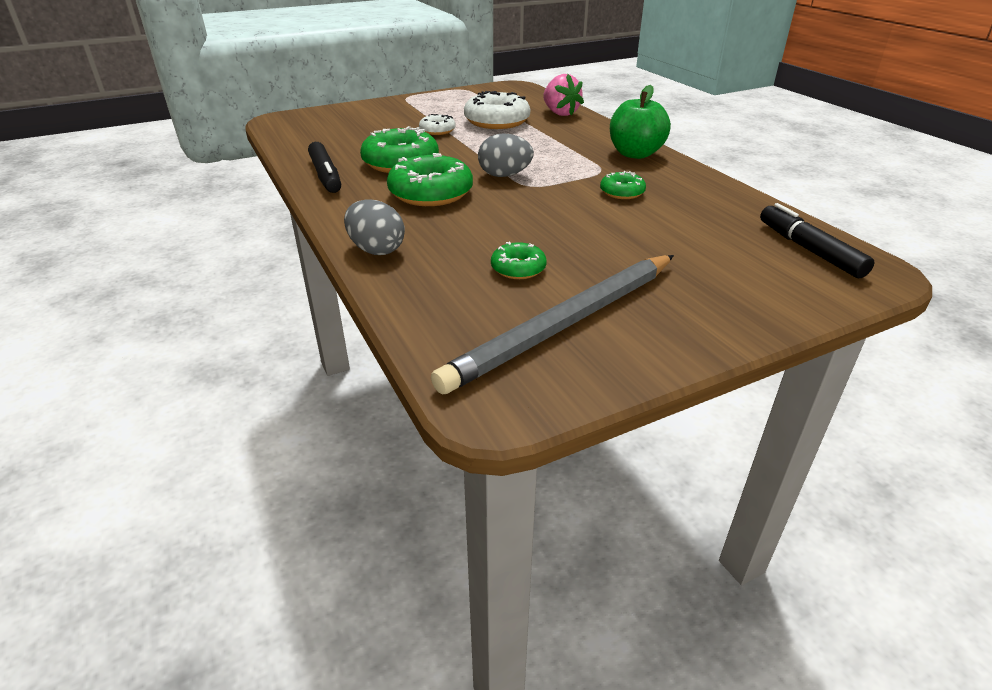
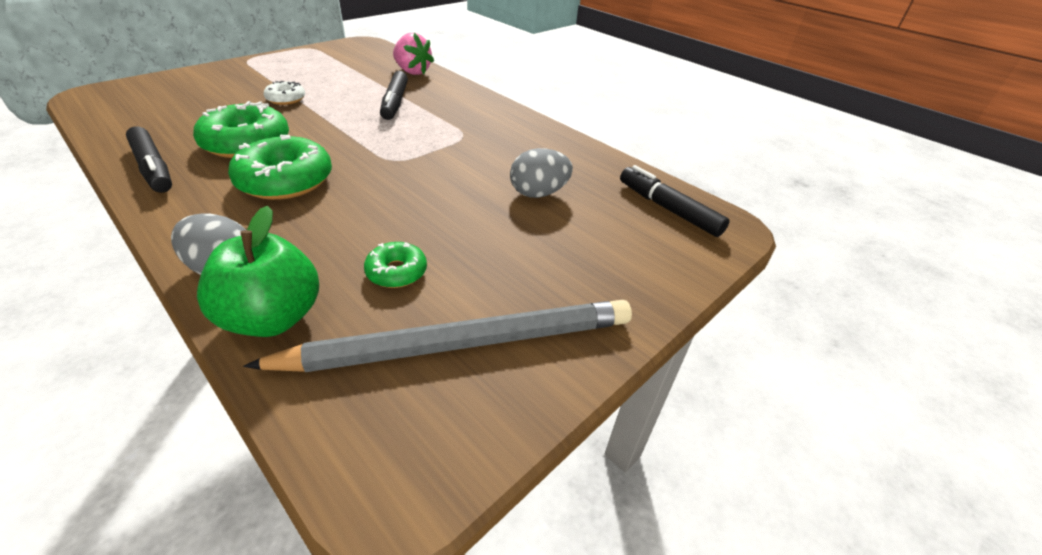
camera: 20 degrees left, 5 degrees up
(497, 121) = (349, 84): white donut -> none
(504, 175) = (366, 150): grey egg -> grey egg (538, 193)
(538, 139) = (395, 102): none -> black marker
(566, 324) = (461, 342): grey pencil -> grey pencil turned 135 degrees counterclockwise
(622, 192) = (488, 160): green donut -> none
(635, 154) = (492, 114): green apple -> green apple (273, 317)

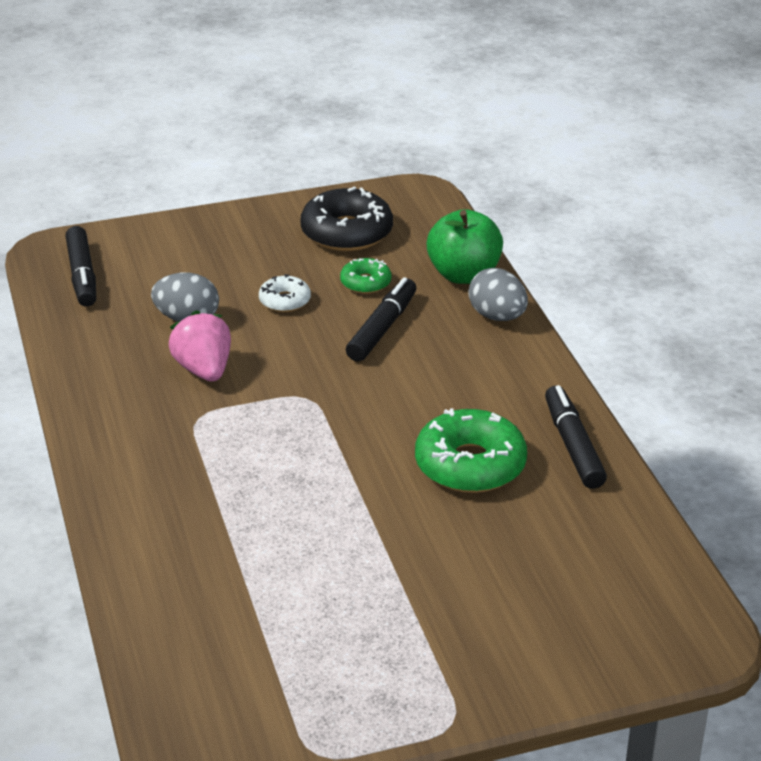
camera: 150 degrees left, 5 degrees down
(285, 180) = (434, 394): green donut -> none
(286, 99) = (404, 555): white donut -> white donut (285, 301)
(395, 102) = (245, 508): black marker -> black marker (382, 328)
(412, 72) = (162, 596): pink strawberry -> pink strawberry (204, 370)
(461, 342) = (347, 232): grey pencil -> black donut

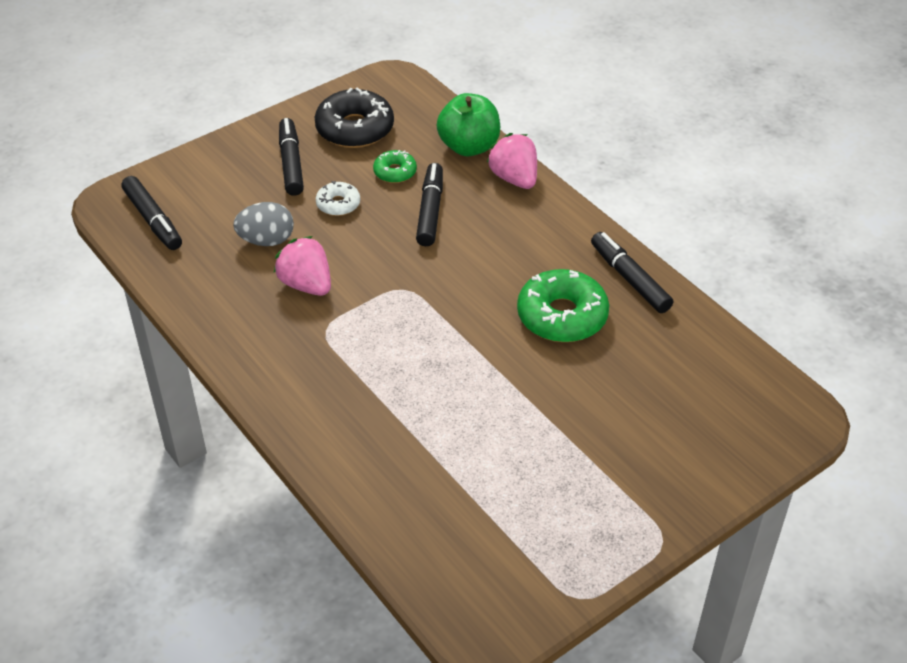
camera: 20 degrees left, 10 degrees up
(258, 251) = (291, 163): none -> black marker
(497, 316) = (514, 178): grey egg -> pink strawberry

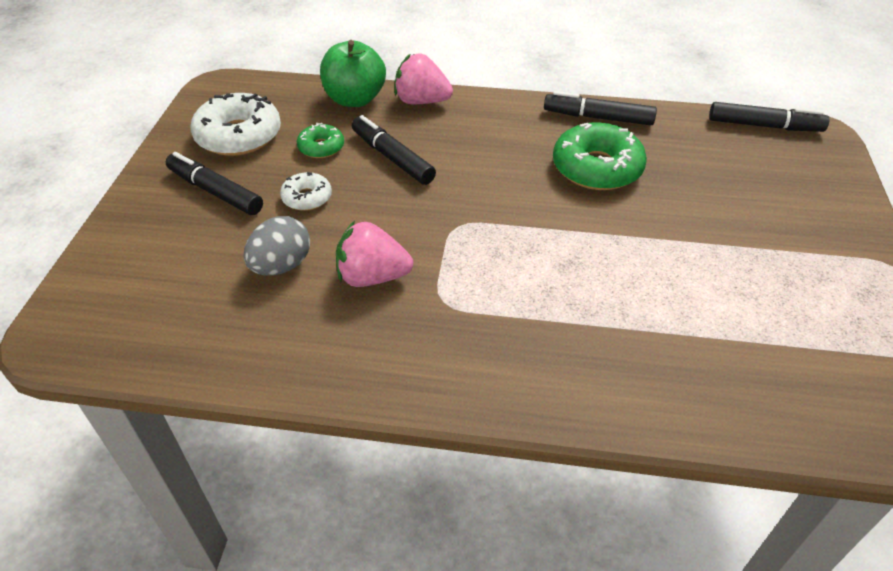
camera: 45 degrees left, 0 degrees up
(153, 220) = (131, 323): black marker -> black marker (764, 126)
(355, 129) = (239, 136): black donut -> white donut

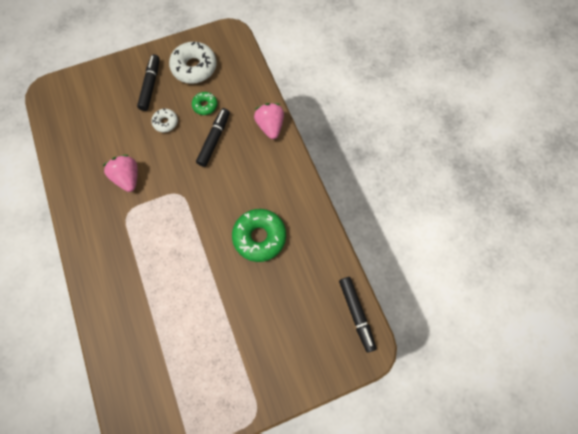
camera: 60 degrees right, 25 degrees up
(281, 266) = (118, 140): grey egg -> none
(355, 99) = (253, 96): green apple -> none
(598, 118) = (308, 219): black marker -> none

